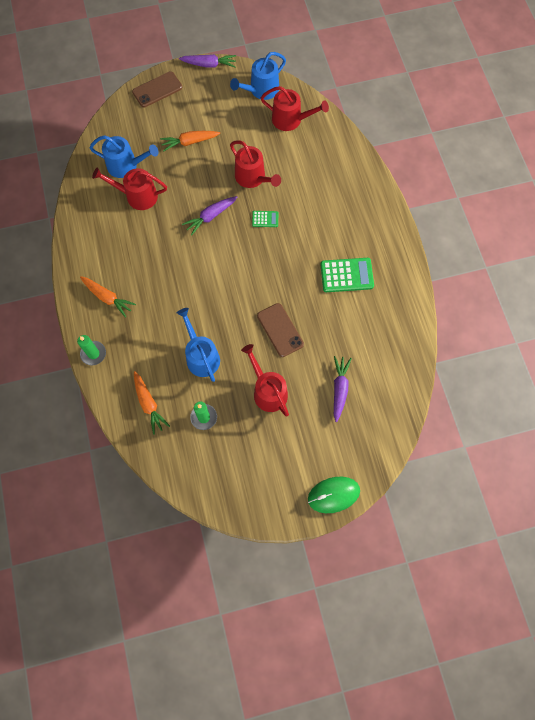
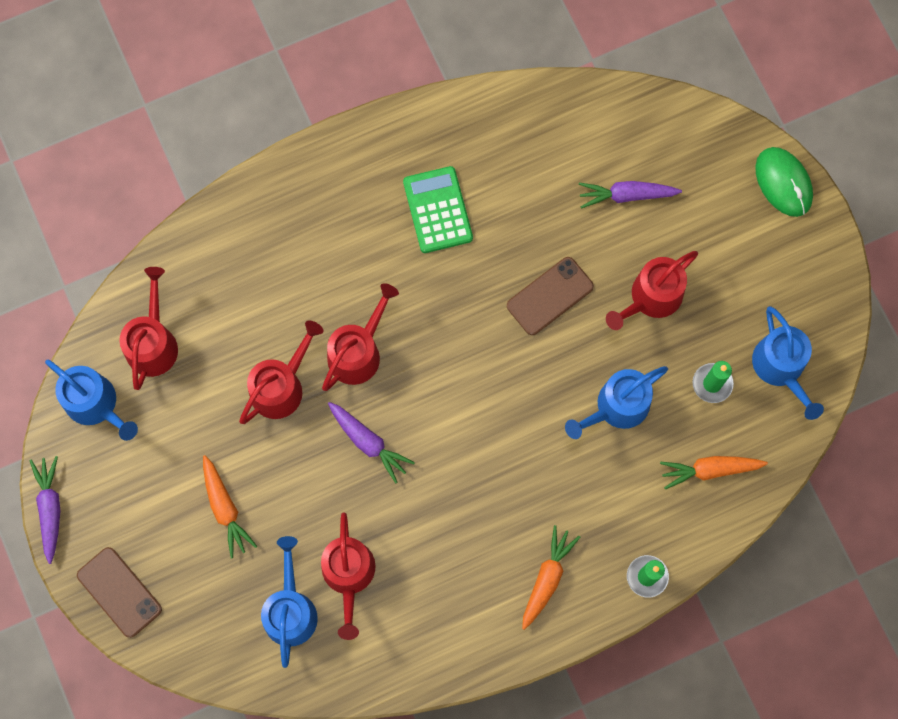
camera: 100 degrees left, 5 degrees up
(149, 404) = (710, 470): orange carrot -> orange carrot turned 150 degrees counterclockwise
(205, 464) = (781, 368): none -> blue watering can
(265, 219) = (358, 352): green calculator -> red watering can

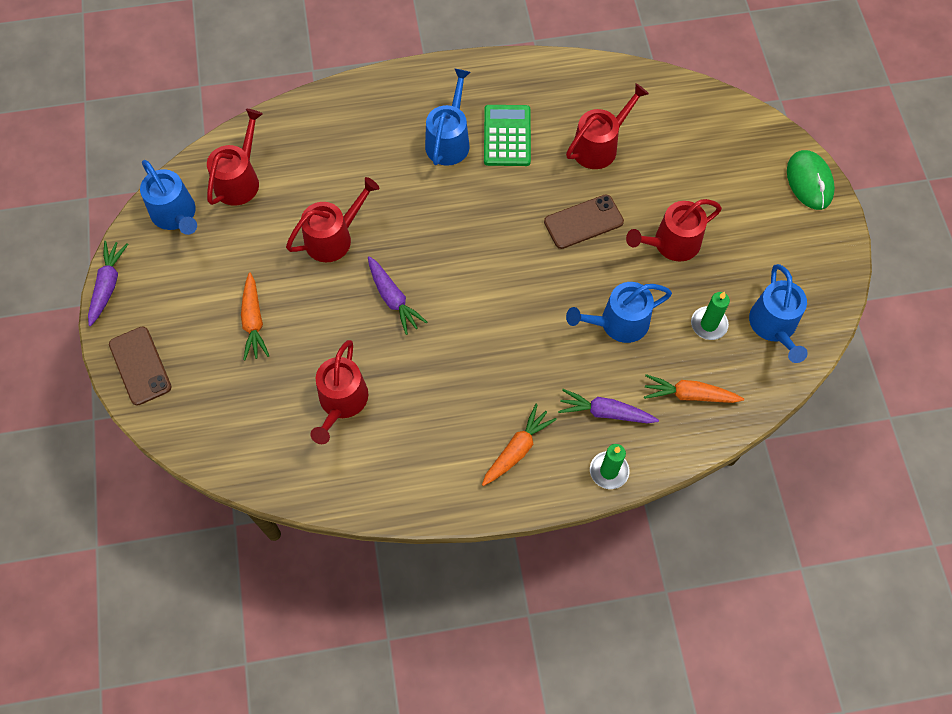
camera: 15 degrees right, 10 degrees down
(290, 610) = (281, 418): blue watering can -> blue watering can (449, 141)
(358, 352) = (407, 227): red watering can -> red watering can (599, 146)
(626, 195) = (670, 161): purple carrot -> purple carrot (605, 412)

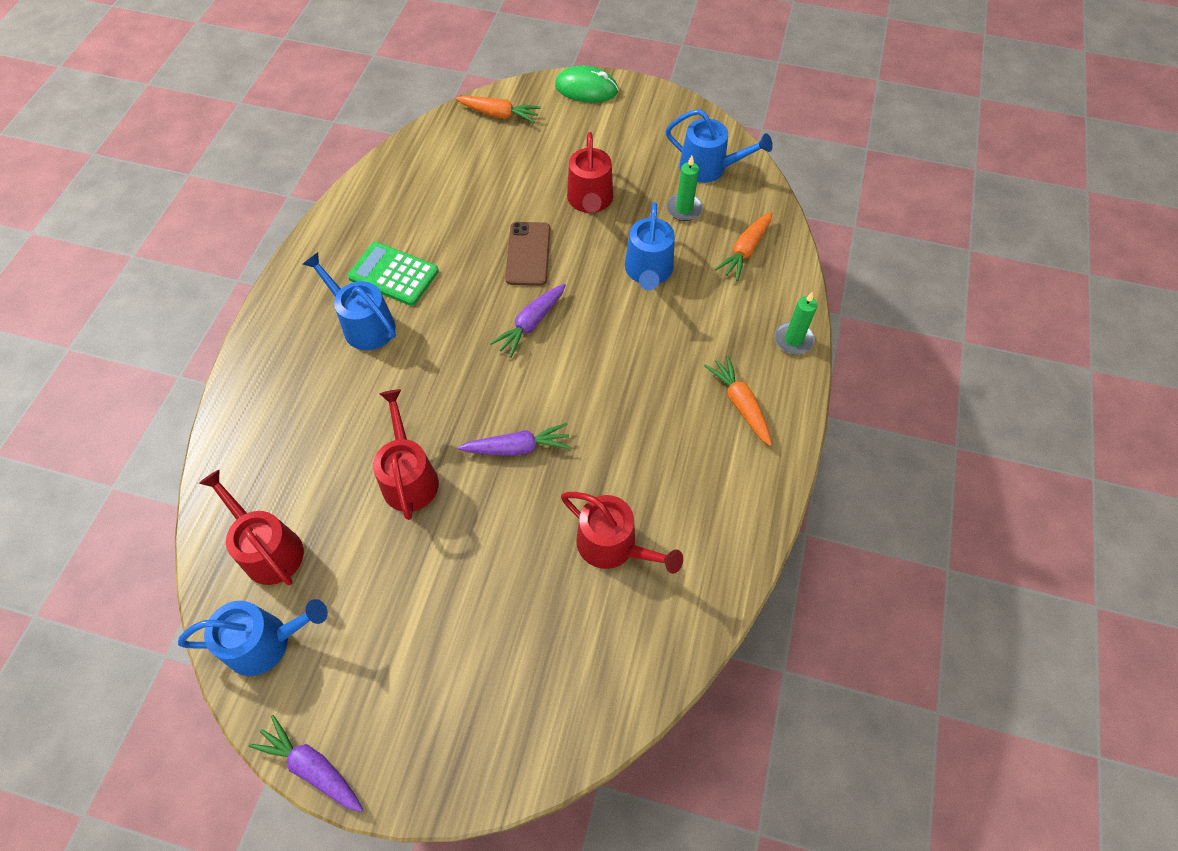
camera: 65 degrees left, 5 degrees down
(140, 366) = (450, 764): brown phone -> none
(253, 321) = (465, 602): orange carrot -> orange carrot (499, 114)
(599, 146) = (455, 209): red watering can -> none
(605, 412) = (733, 318): purple carrot -> purple carrot (531, 324)

